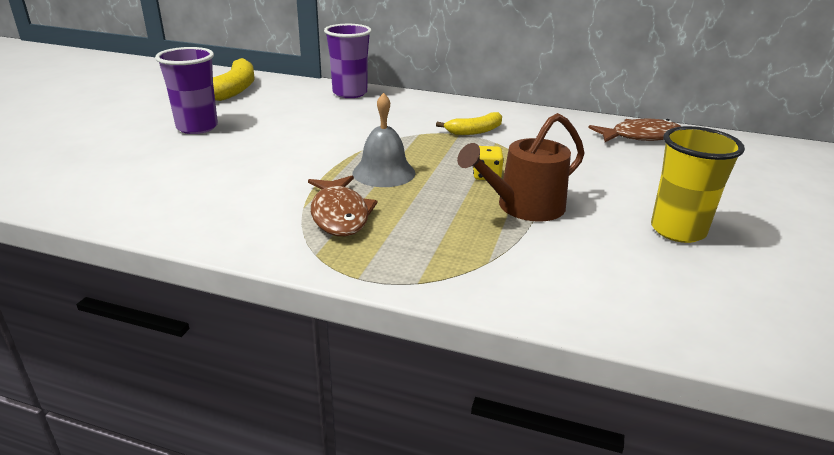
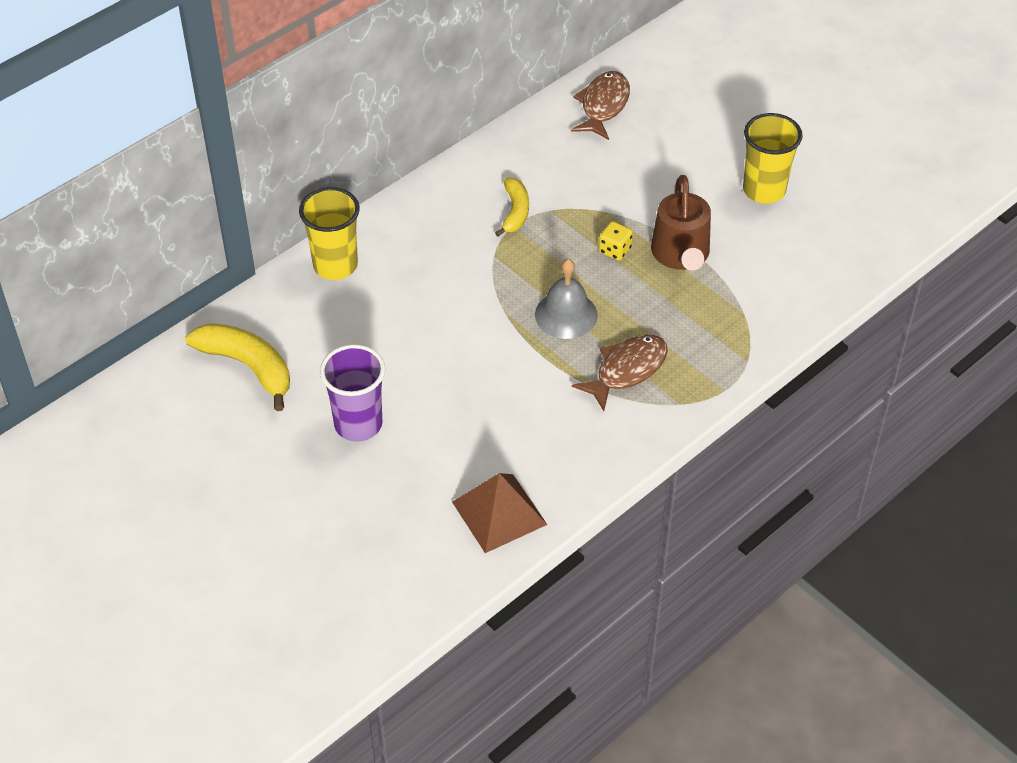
camera: 60 degrees left, 20 degrees up
(114, 196) = (499, 513): none -> brown pyramid
(340, 214) = (627, 370): brown fish -> brown fish turned 60 degrees counterclockwise
(350, 93) = (335, 265): purple cup -> yellow cup

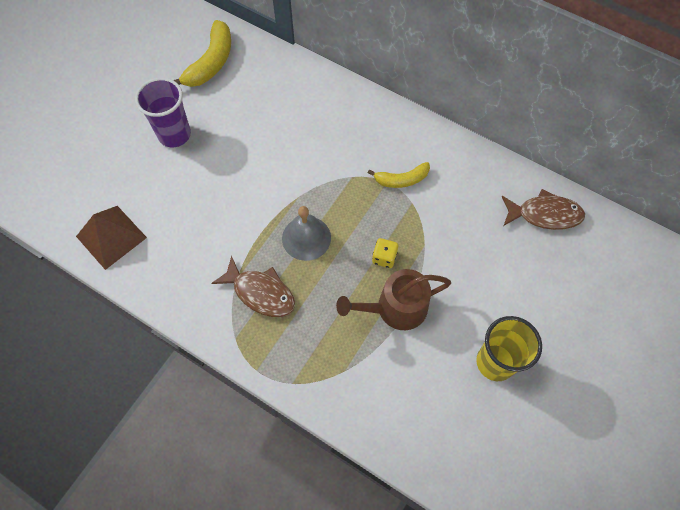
camera: 75 degrees right, 15 degrees up
(335, 265) = (313, 84): yellow cup -> none

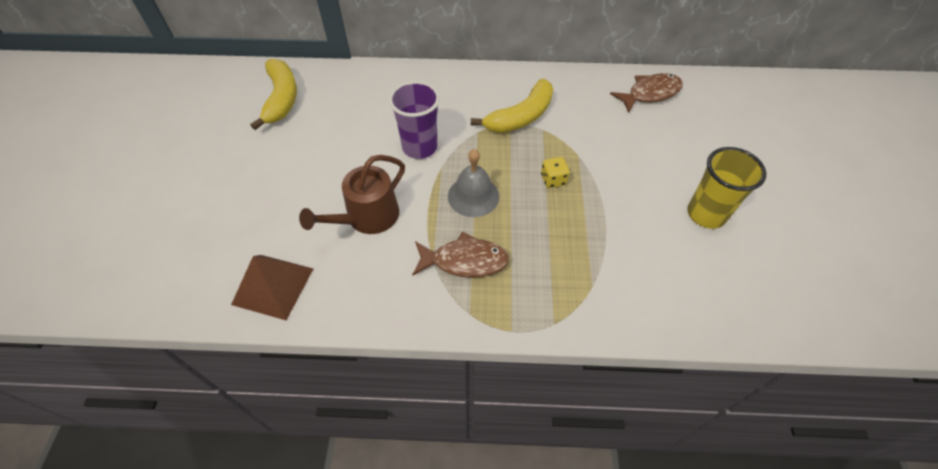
camera: 30 degrees left, 10 degrees down
(174, 135) = (283, 168): purple cup -> purple cup (419, 147)
(395, 308) = (594, 214): brown watering can -> brown watering can (367, 217)
(401, 180) = (521, 117): yellow banana -> yellow banana, size x1.61

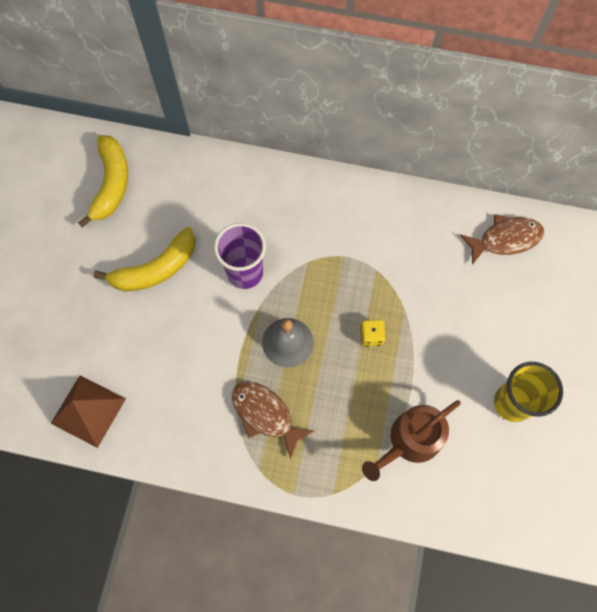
camera: 10 degrees right, 15 degrees up
(367, 217) = (182, 350): brown watering can -> brown watering can (410, 441)
(465, 261) = (265, 415): brown fish -> brown fish turned 150 degrees counterclockwise
(521, 117) = (357, 249): yellow banana -> yellow banana (156, 269)

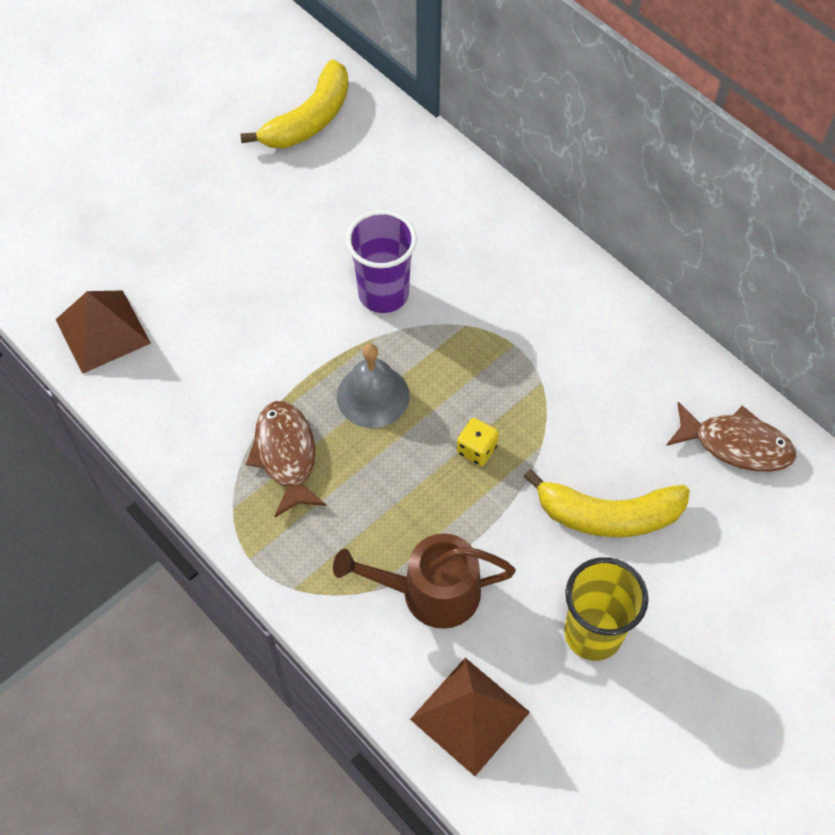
camera: 35 degrees right, 10 degrees down
(156, 269) = (288, 232): yellow banana -> yellow banana (608, 515)
(484, 498) = (469, 715): none -> brown pyramid

